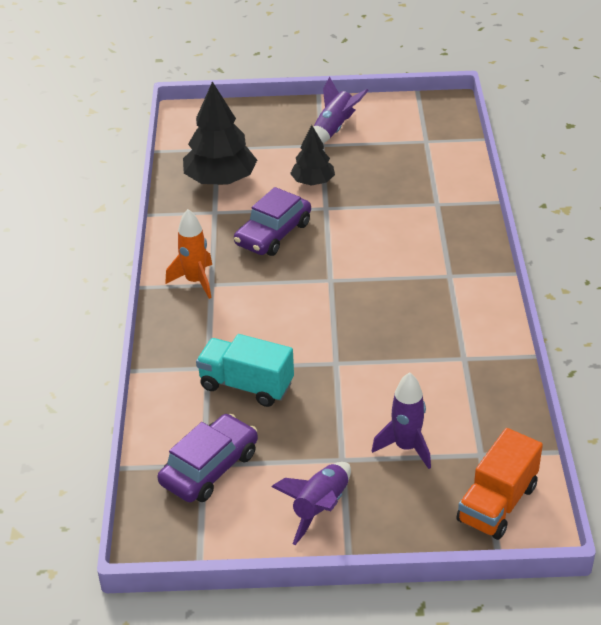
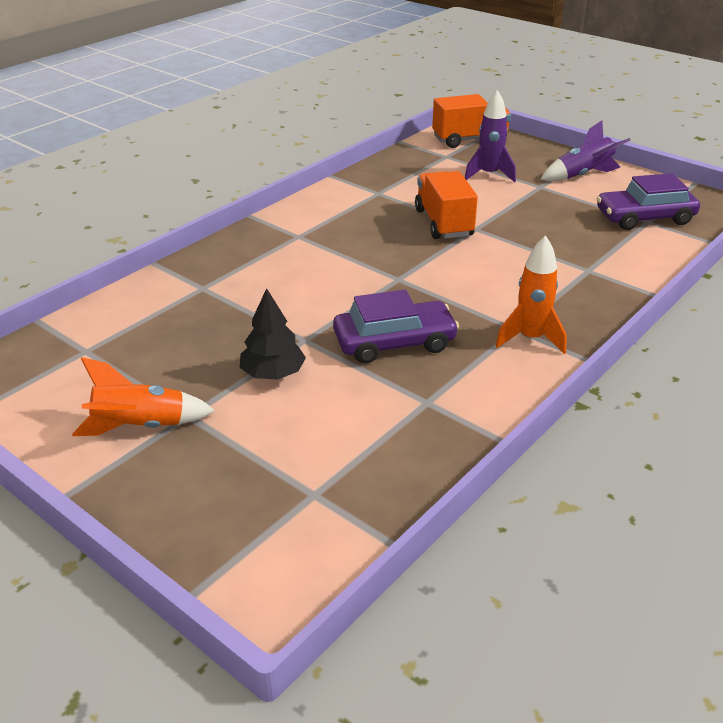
camera: 140 degrees left, 5 degrees down
(220, 180) = (370, 440): black tree -> none
(246, 385) = (566, 246): turquoise truck -> none
(334, 130) = (140, 427): purple rocket -> orange rocket
(367, 353) = (443, 223): none -> orange truck

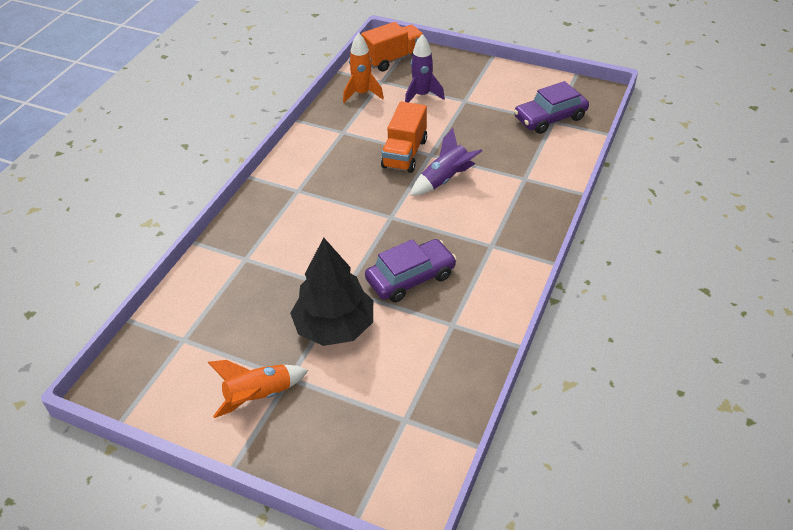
camera: 15 degrees left, 10 degrees up
(273, 374) = (334, 327): black tree -> black tree, size x1.68
(443, 223) = (404, 154): orange truck -> orange truck turned 135 degrees counterclockwise
(530, 339) = (504, 252): orange rocket -> orange rocket (362, 94)
(583, 175) = (492, 82): purple rocket -> purple rocket (445, 180)

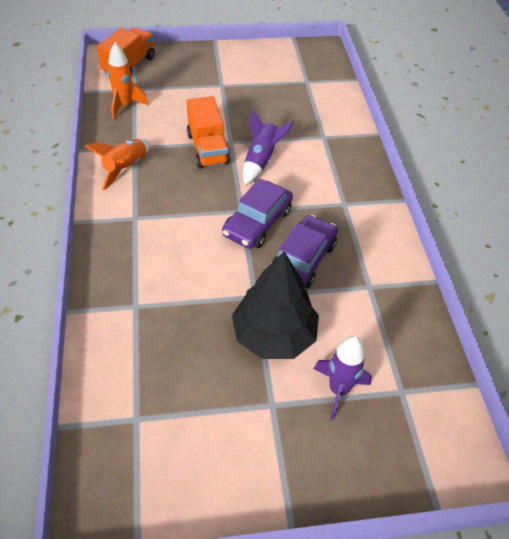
camera: 35 degrees left, 5 degrees up
(259, 396) = (259, 438): orange rocket -> orange rocket (126, 168)
(422, 95) = (181, 91): purple rocket -> purple rocket (338, 390)
(550, 118) = (302, 79): purple car -> purple car (257, 222)

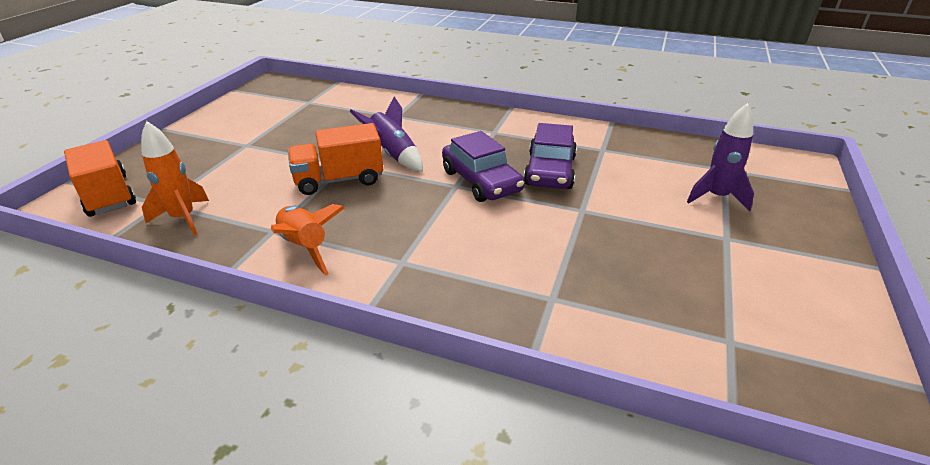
camera: 60 degrees left, 15 degrees down
(208, 149) = (339, 180): orange truck -> orange truck turned 150 degrees clockwise
(274, 335) = (639, 213): black tree -> none
(303, 259) = (550, 171): purple car -> purple car turned 135 degrees counterclockwise

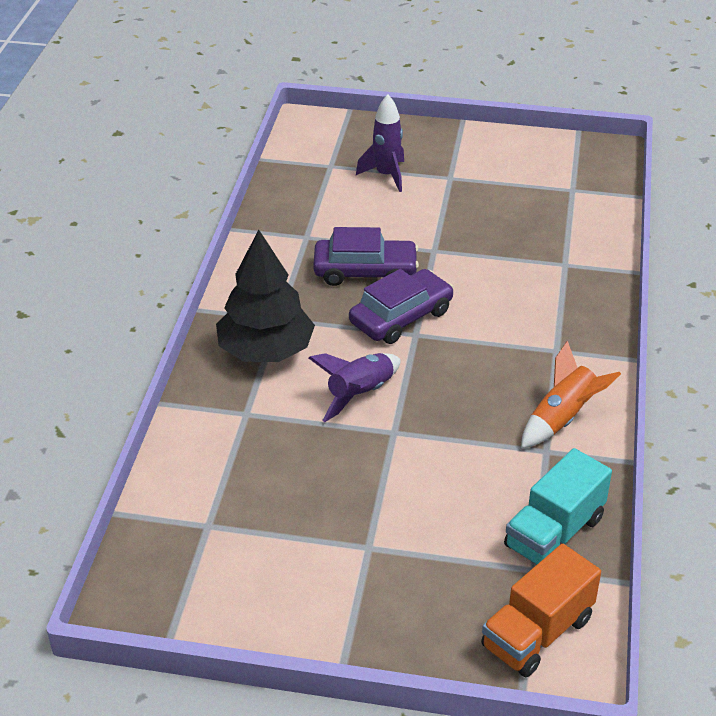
camera: 100 degrees left, 5 degrees up
(183, 218) = (554, 533): orange rocket -> turquoise truck
(339, 180) = (433, 426): orange truck -> none
(458, 125) = (265, 350): none -> black tree

